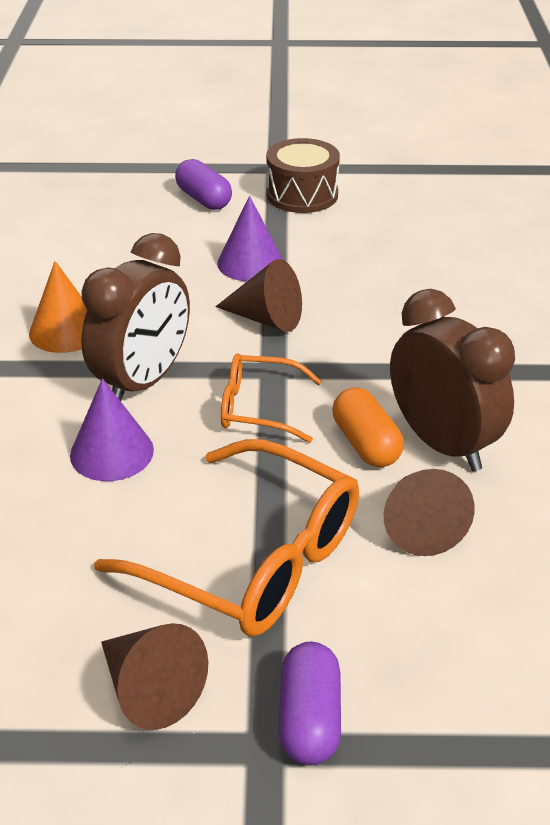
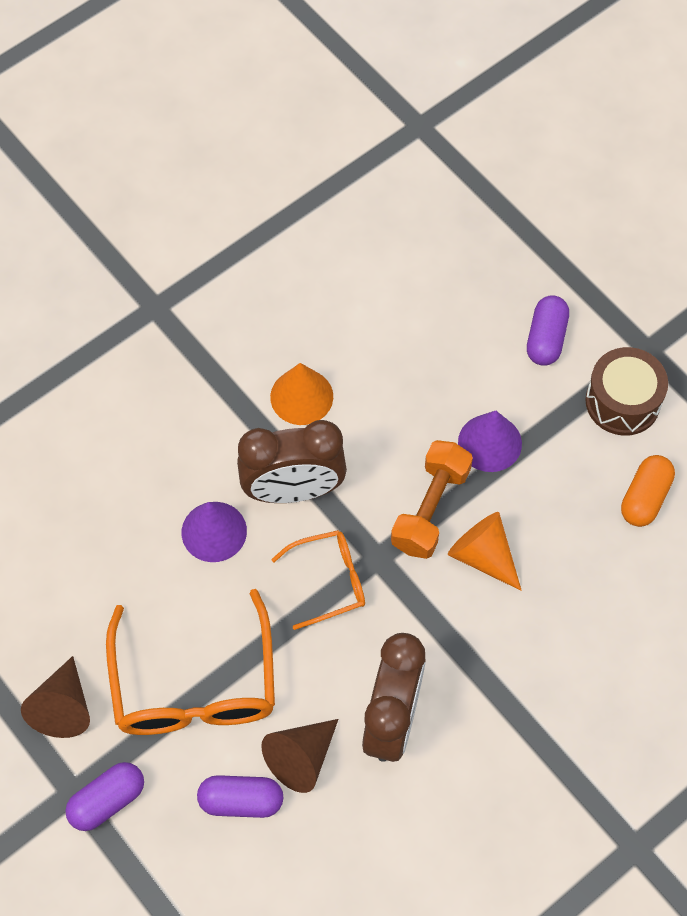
camera: 50 degrees right, 25 degrees up
(258, 408) = (329, 581): orange glasses -> orange glasses turned 105 degrees clockwise
(266, 318) = (430, 509): brown cone -> orange dumbbell
(344, 314) = (483, 556): none -> orange cone
(366, 444) = (351, 673): orange capsule -> orange capsule (645, 497)
(423, 598) = (241, 801): none -> purple capsule

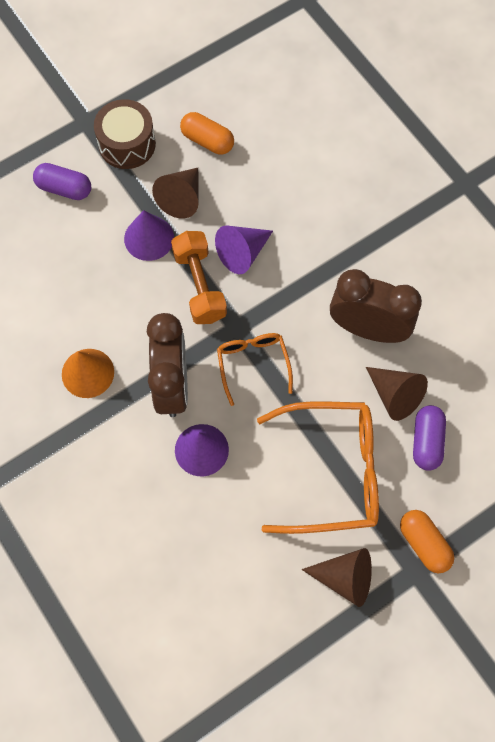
camera: 85 degrees left, 5 degrees up
(107, 801) = (424, 544): purple capsule -> orange capsule
(430, 509) = (200, 285): orange dumbbell -> orange dumbbell turned 45 degrees clockwise
(483, 556) = (242, 253): orange cone -> purple cone
(553, 475) = (182, 198): none -> brown cone

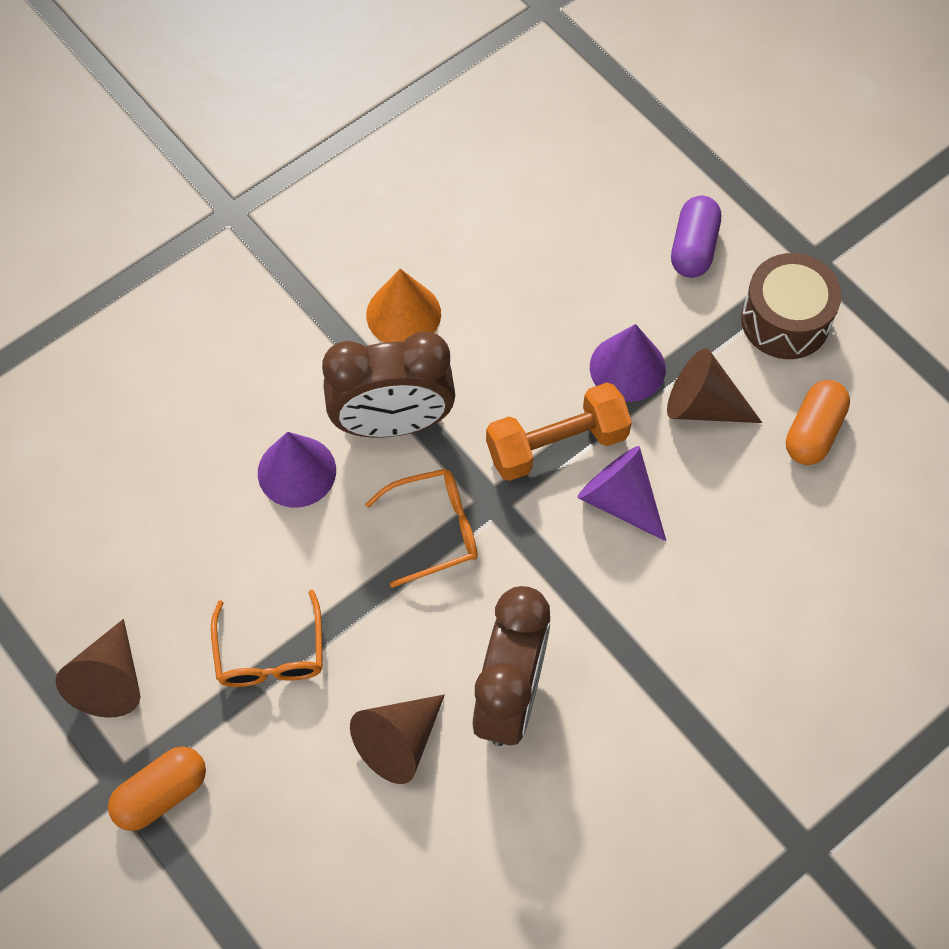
camera: 85 degrees right, 5 degrees down
(332, 472) = (270, 654): orange glasses -> orange glasses, size x0.55
(426, 441) = (325, 794): purple capsule -> none

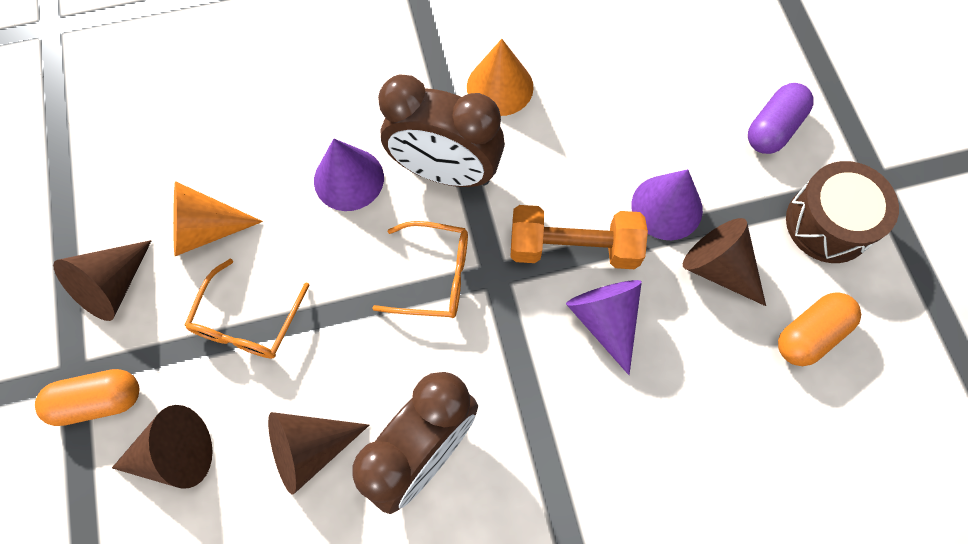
camera: 25 degrees right, 5 degrees up
(175, 584) = (206, 229): none -> orange cone
(269, 806) = (175, 454): none -> brown cone

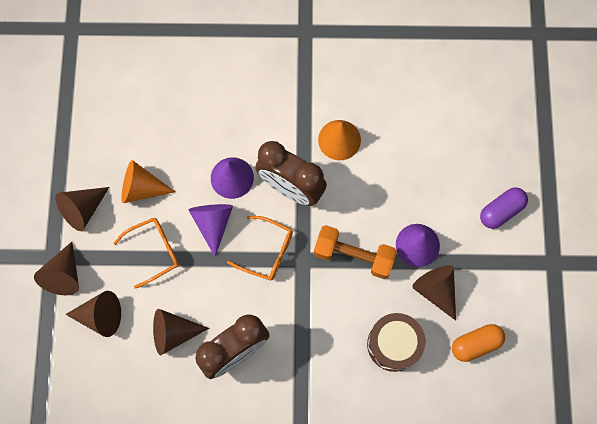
camera: 15 degrees right, 5 degrees up
(99, 401) = (64, 275): orange capsule -> brown cone
(247, 322) = (154, 251): orange glasses -> orange glasses turned 150 degrees counterclockwise
(605, 320) = (359, 304): purple cone -> purple cone (213, 223)
(828, 223) = (512, 280): brown drum -> brown drum (394, 344)

